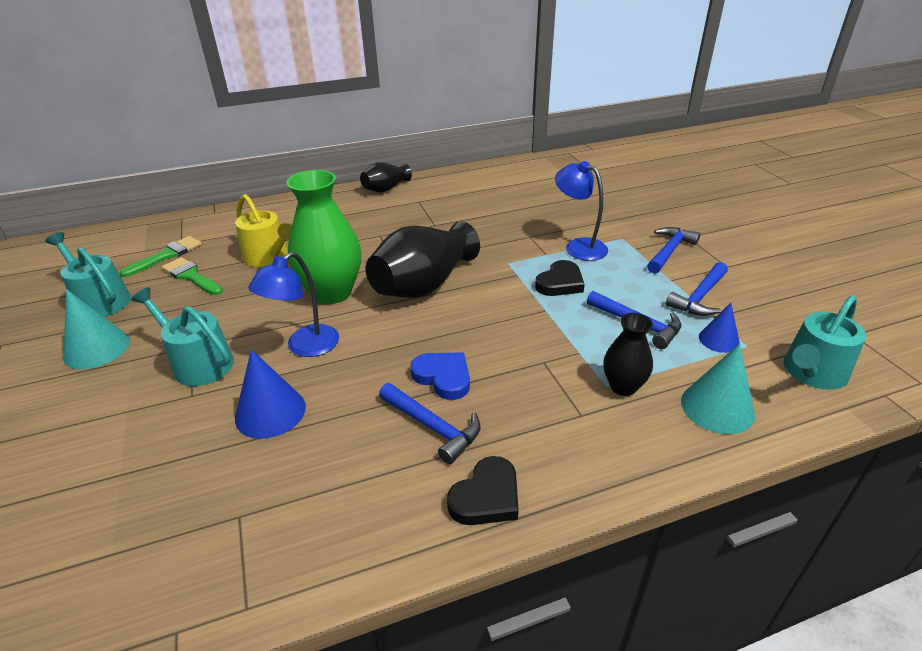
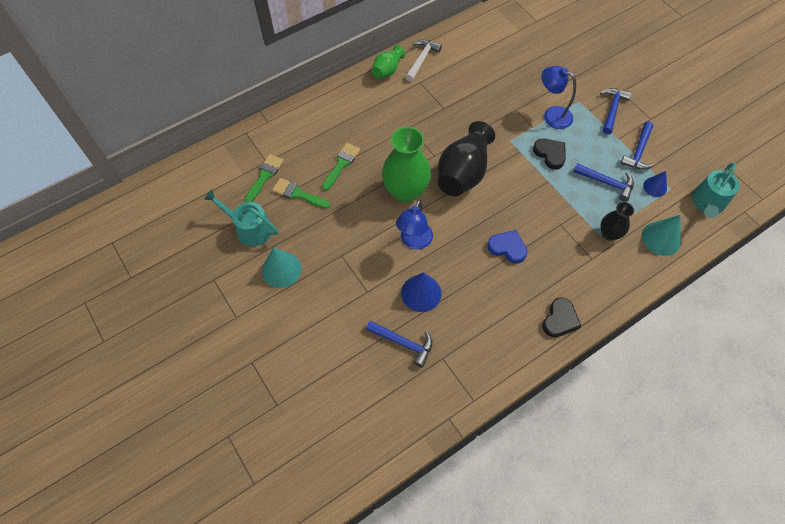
camera: 15 degrees left, 25 degrees up
(198, 363) = (355, 267): turquoise watering can -> none
(269, 257) = (341, 164): yellow watering can -> green brush
(386, 189) = (387, 70): black vase -> green vase
(432, 185) = (421, 60): none -> white hammer
(433, 426) = (516, 283): blue hammer -> blue hammer (403, 343)
(560, 283) = (550, 154): black heart -> black heart turned 60 degrees counterclockwise

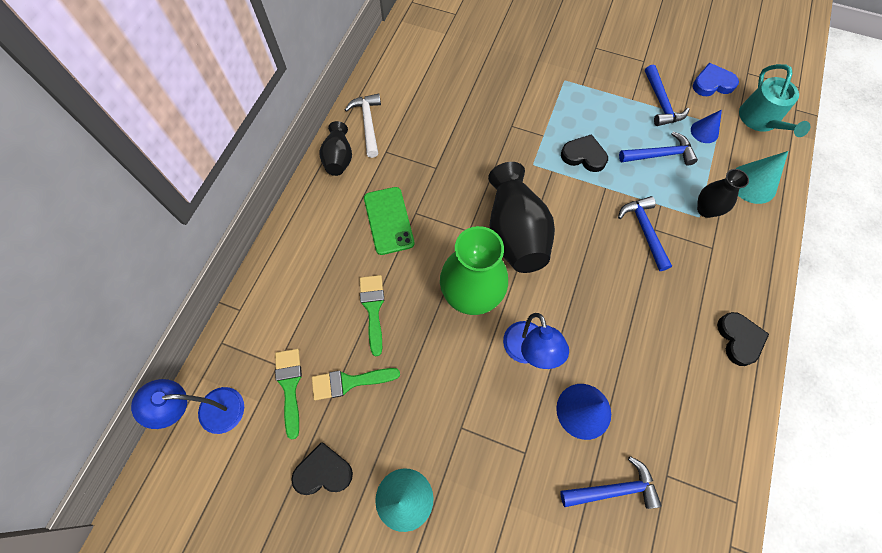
camera: 35 degrees left, 5 degrees up
(250, 229) = (323, 472): turquoise watering can -> black heart
(387, 70) = (339, 158): green vase -> black vase
(389, 122) = (389, 220): none -> green phone
(507, 248) = (627, 291): blue heart -> blue heart (712, 83)
(552, 115) = (551, 111): blue lamp -> blue lamp (211, 411)
(612, 110) = (602, 72): blue hammer -> blue hammer (644, 231)

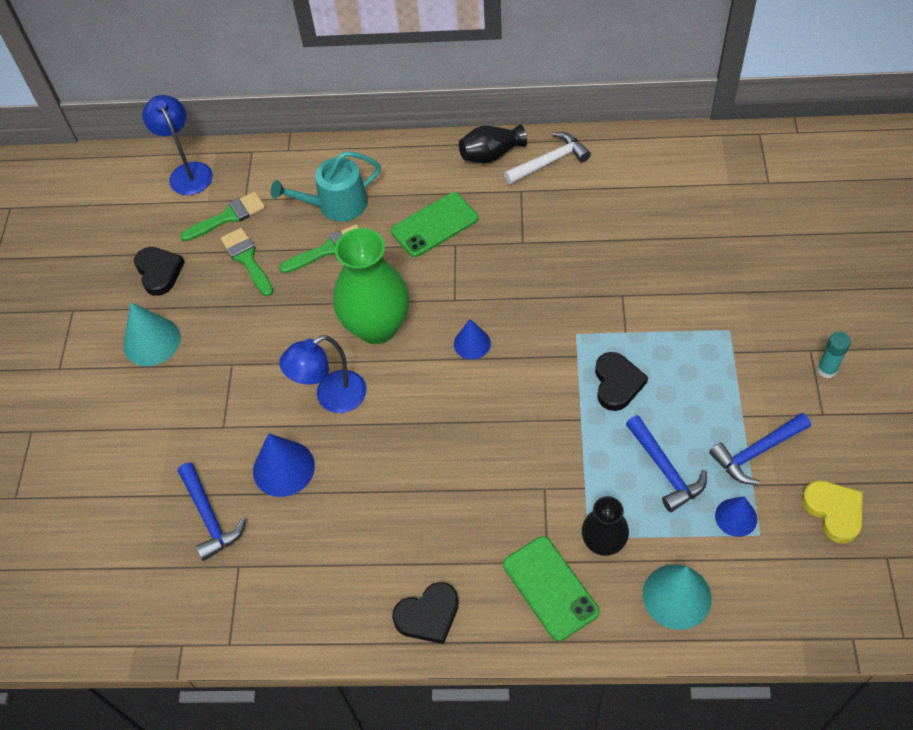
camera: 75 degrees right, 10 degrees down
(515, 233) = (472, 343): black vase -> blue cone
(613, 46) = (826, 370): none -> turquoise glue stick
(644, 231) = (536, 477): blue hammer -> none
(712, 83) = (834, 511): blue heart -> yellow heart
(733, 253) = (550, 588): none -> green phone
(760, 120) = (800, 589): turquoise watering can -> turquoise watering can (336, 205)

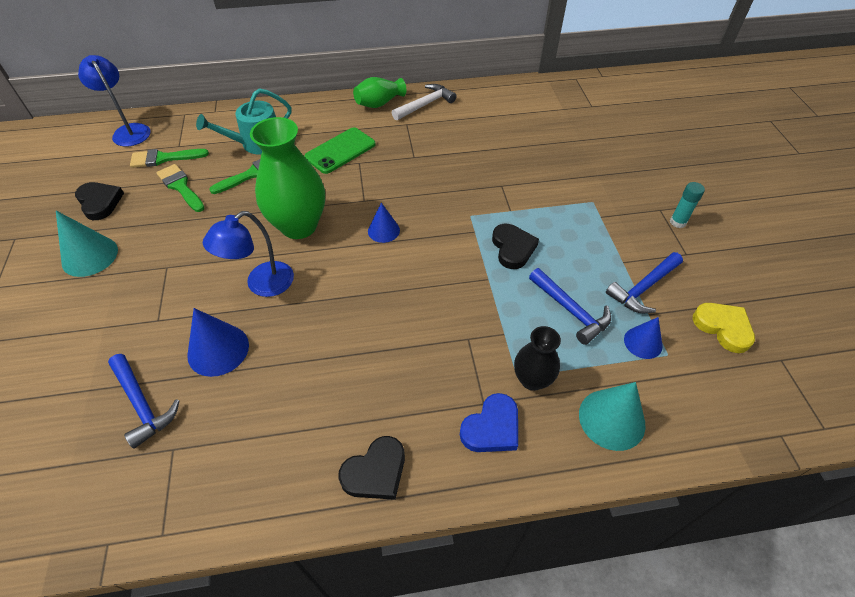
camera: 15 degrees left, 5 degrees down
(228, 217) = (164, 158): green brush -> green brush turned 150 degrees counterclockwise
(491, 155) = (379, 103): black vase -> green vase
(550, 588) = (492, 427): green phone -> blue heart

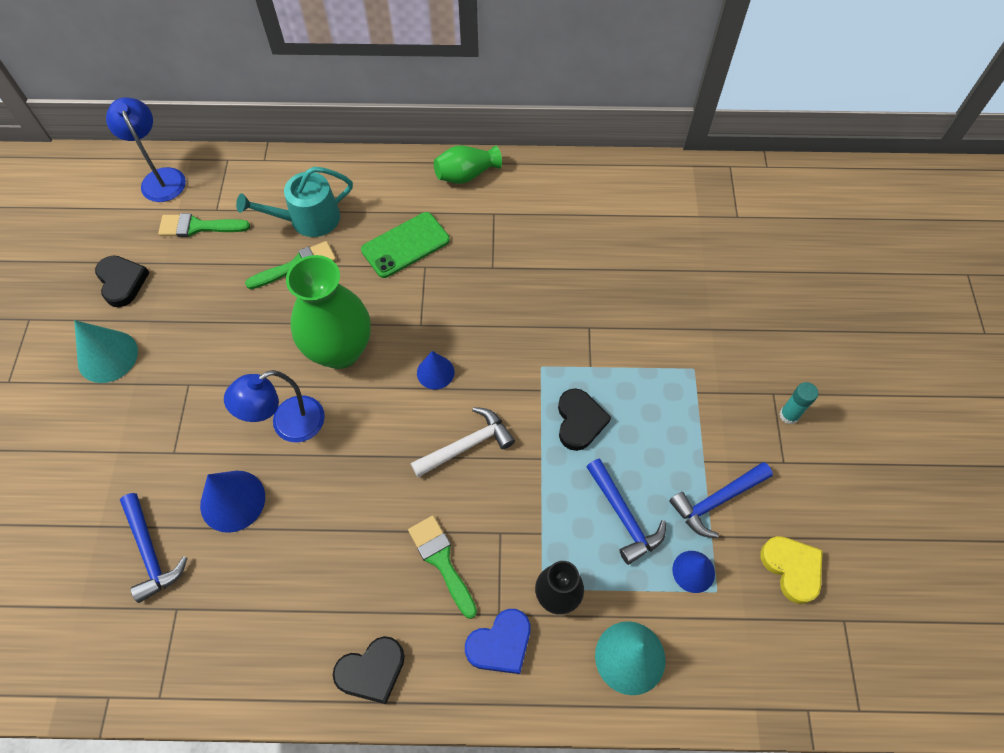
camera: 10 degrees right, 10 degrees up
(180, 186) = (213, 272): green brush -> green brush (441, 561)
(425, 104) = (523, 185): white hammer -> white hammer (466, 445)

